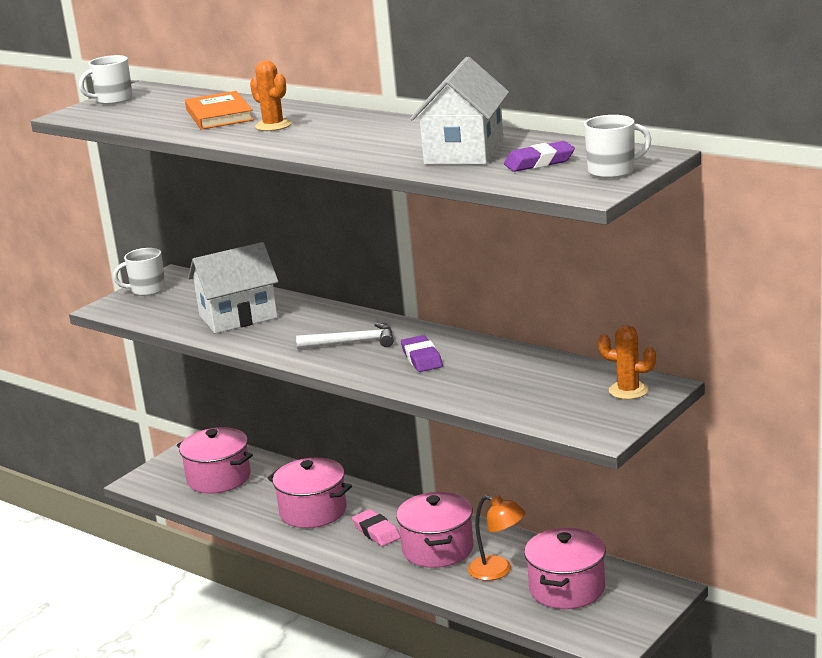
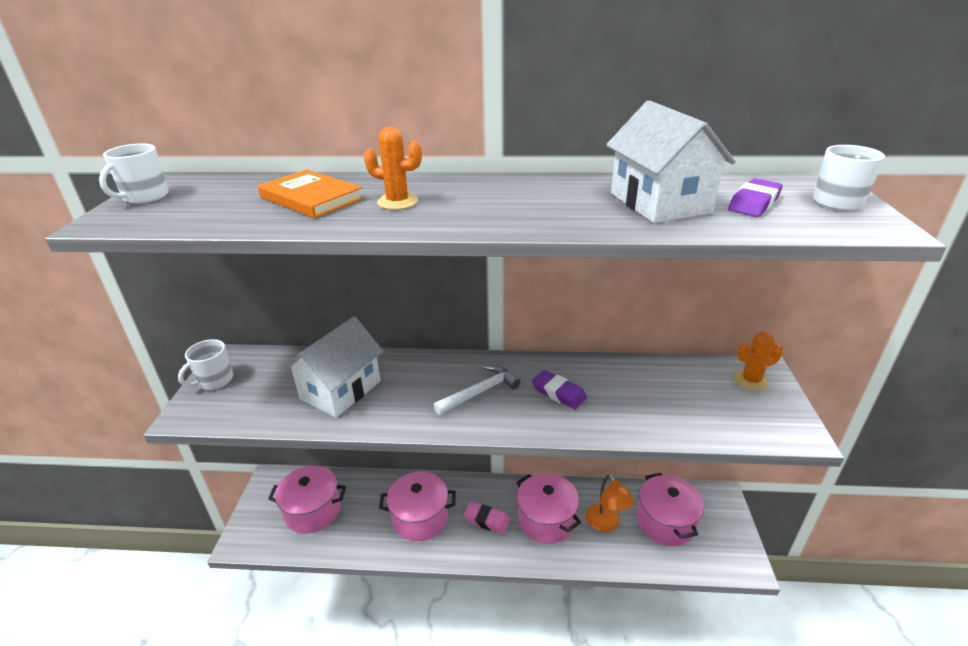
camera: 35 degrees left, 10 degrees up
(498, 571) = (606, 524): orange lamp -> orange lamp turned 75 degrees clockwise

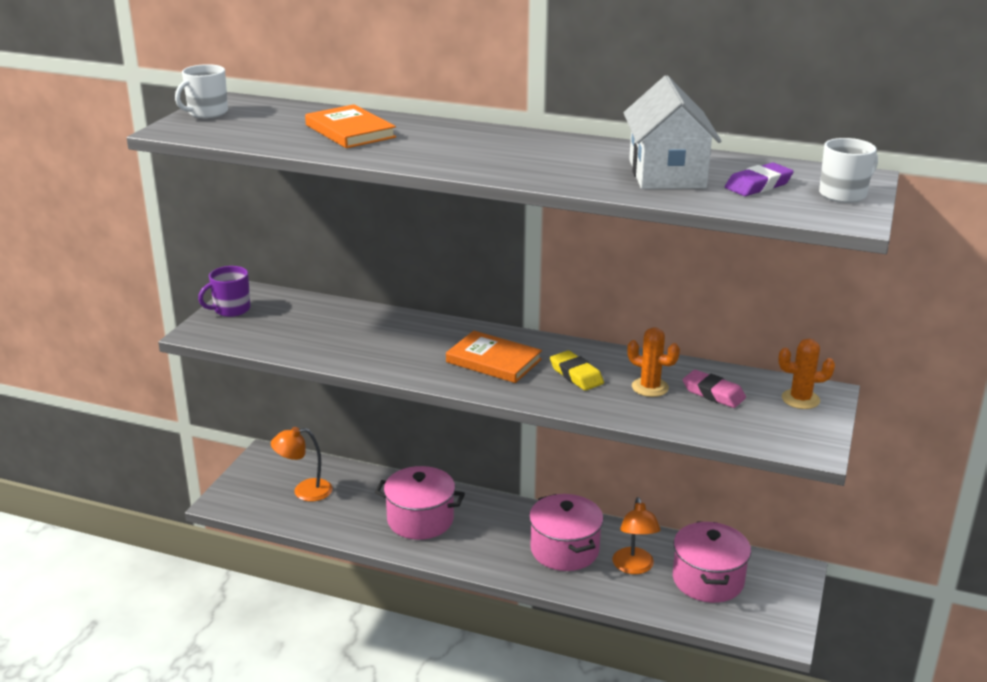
camera: 15 degrees right, 5 degrees down
(214, 380) = (231, 309): white mug -> purple mug
(312, 511) = (304, 491): pink pot -> orange lamp
(340, 390) = (352, 337): white house -> none
(397, 202) = (425, 144): orange cactus -> orange cactus (650, 387)
(480, 392) = (493, 361): white hammer -> orange book
(486, 520) = (495, 536): pink eraser -> pink eraser (713, 393)
(558, 393) = (576, 375): purple eraser -> yellow eraser

